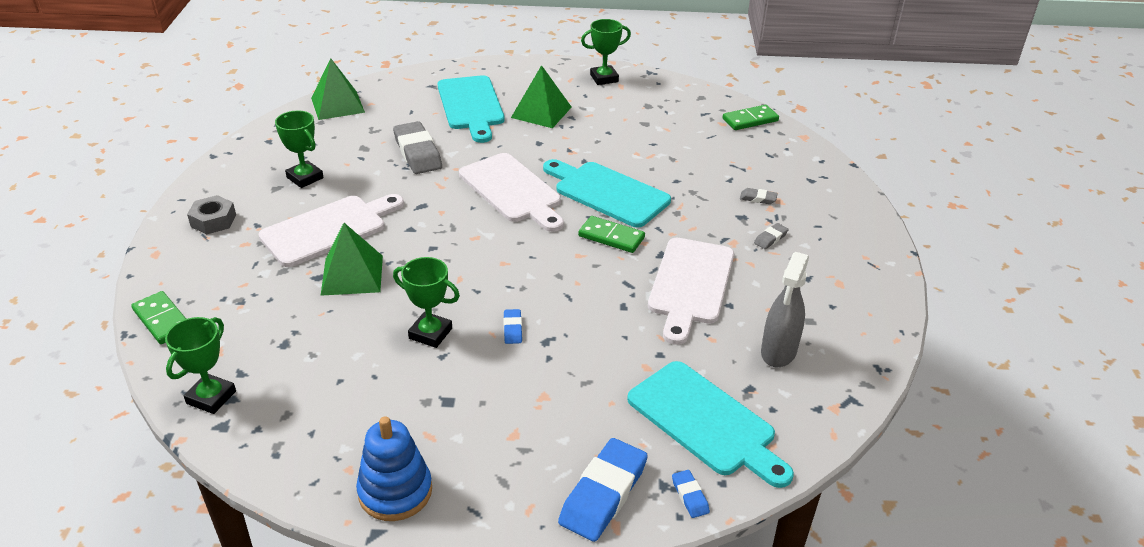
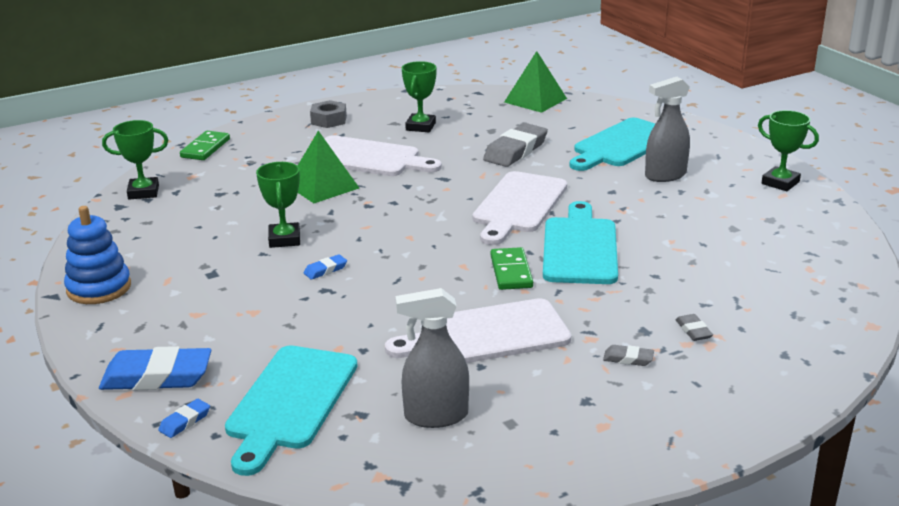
camera: 60 degrees right, 10 degrees down
(541, 112) = (665, 175): green pyramid -> grey spray bottle
(750, 120) = (846, 282): green domino -> none

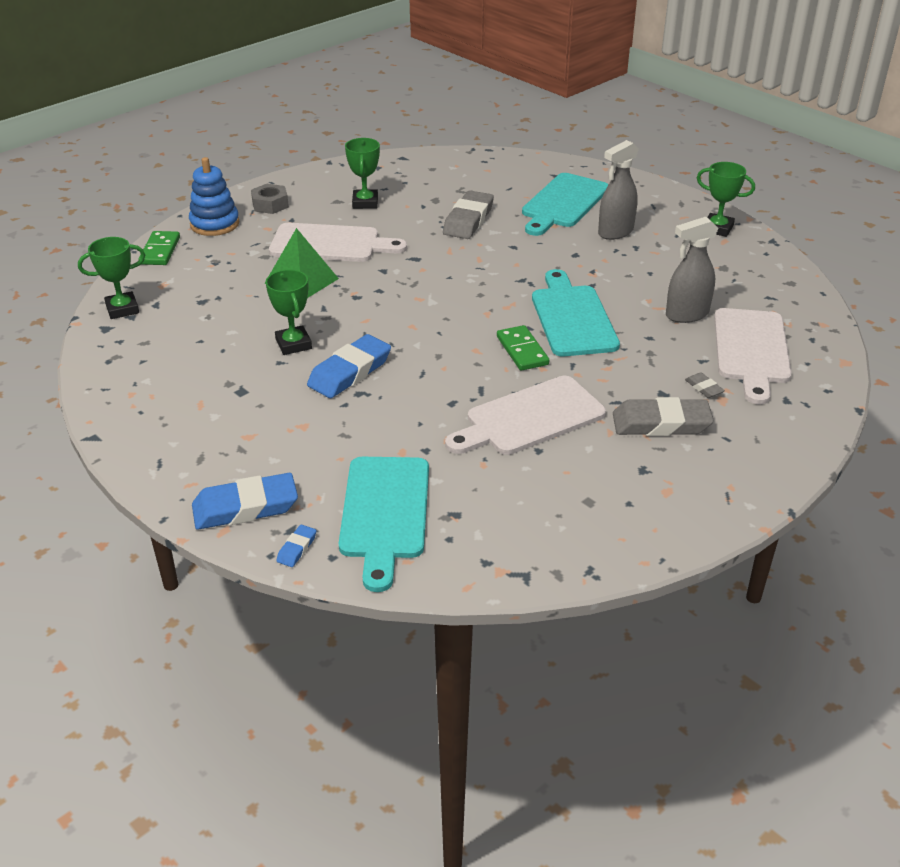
camera: 15 degrees left, 10 degrees up
(99, 288) = (135, 422): blue stacking toy -> blue stacking toy (214, 224)
(325, 270) = (350, 372): blue eraser -> blue eraser, size x2.18
(435, 416) = (521, 505): grey spray bottle -> grey spray bottle (686, 314)
(518, 205) = (497, 280): white cutting board -> white cutting board (751, 350)
(535, 100) = (462, 161): green pyramid -> none
(628, 359) = (661, 423): grey eraser -> grey eraser, size x2.18

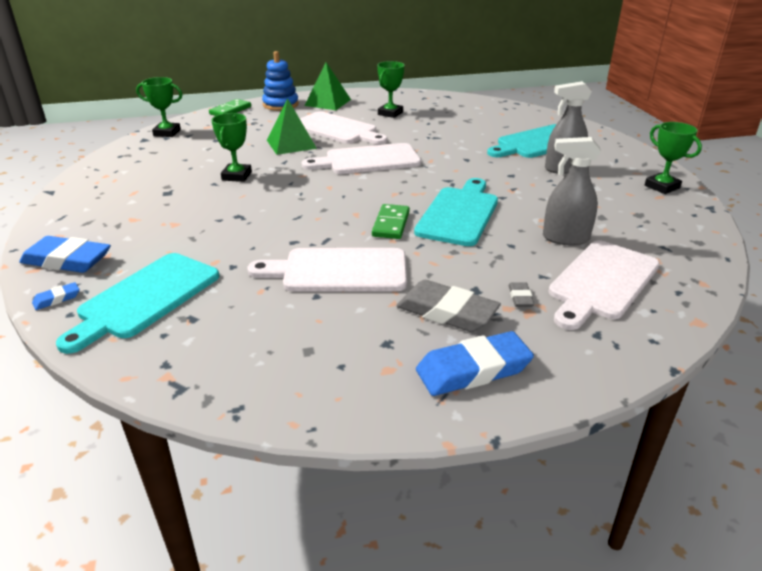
camera: 30 degrees right, 5 degrees down
(270, 204) = (327, 102): grey nut -> green pyramid
(350, 372) = (249, 202): blue eraser -> blue eraser (473, 370)
(413, 278) = (368, 160): none -> white cutting board
(468, 220) = (451, 137): grey eraser -> none

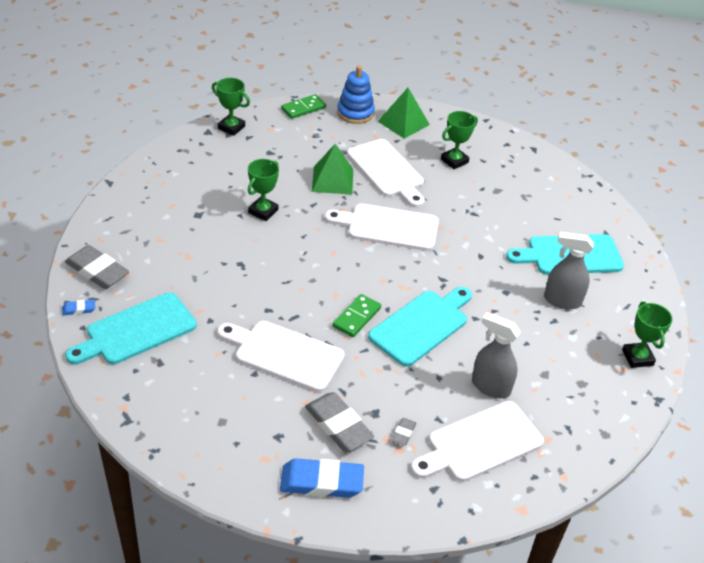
camera: 20 degrees right, 10 degrees up
(67, 260) = (97, 271): blue eraser -> grey eraser

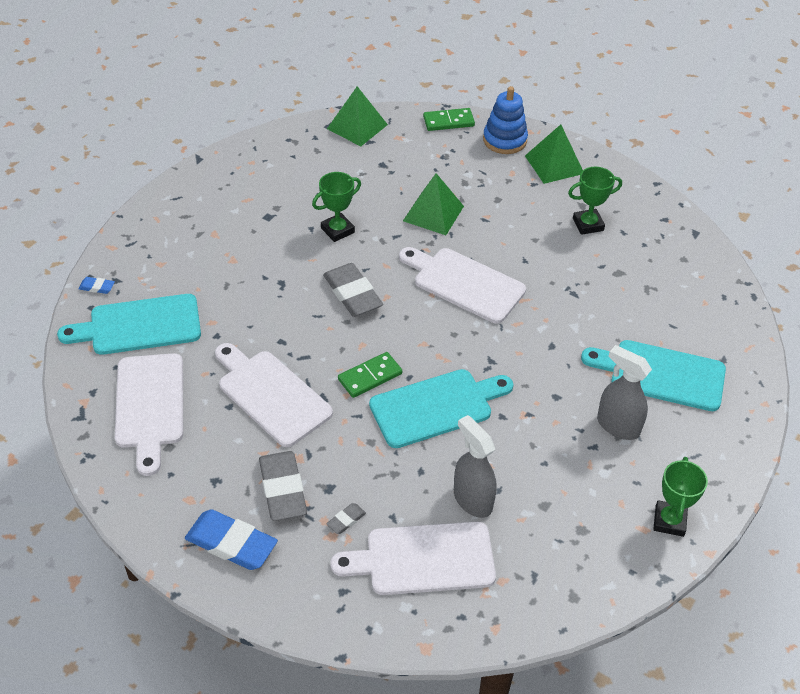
camera: 25 degrees right, 5 degrees up
(97, 271) = (136, 252): grey eraser -> grey eraser (352, 294)
(231, 127) = (357, 126): green trophy -> green pyramid
(387, 171) = (501, 218): white cutting board -> white cutting board (149, 406)

